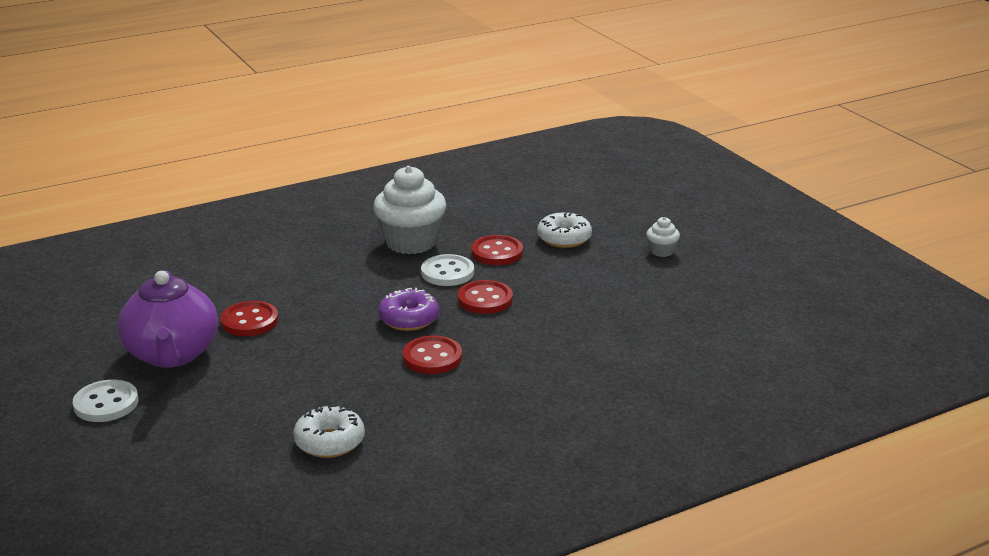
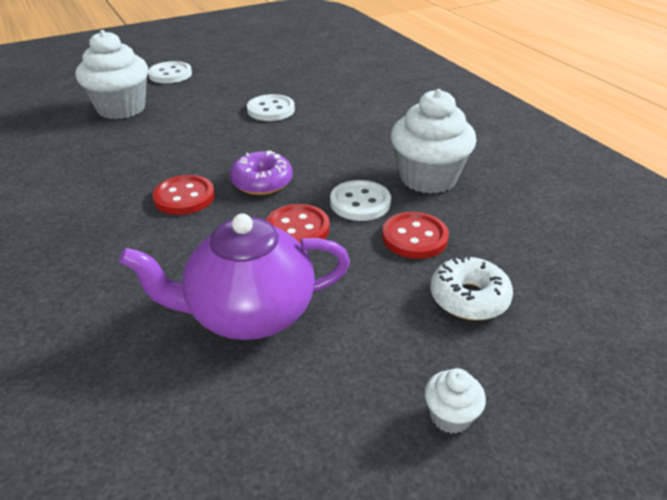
camera: 90 degrees right, 10 degrees up
(172, 354) = (227, 87): purple teapot -> purple teapot (249, 313)
(212, 427) = (121, 108): none -> white cupcake
(249, 321) = (271, 110): red button -> white button
(329, 441) = (73, 153): white donut -> none

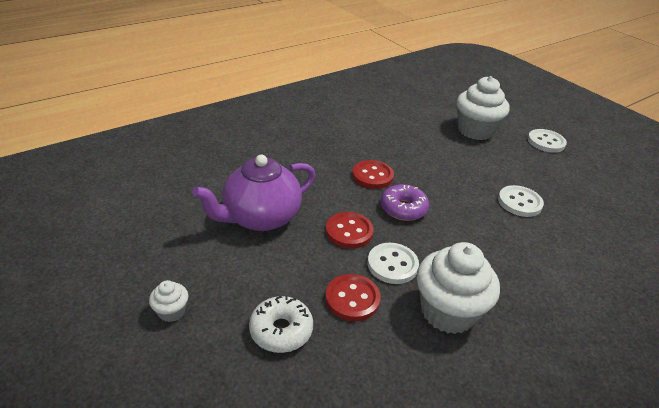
camera: 80 degrees right, 0 degrees up
(249, 313) = (260, 217): purple teapot -> purple teapot turned 105 degrees counterclockwise

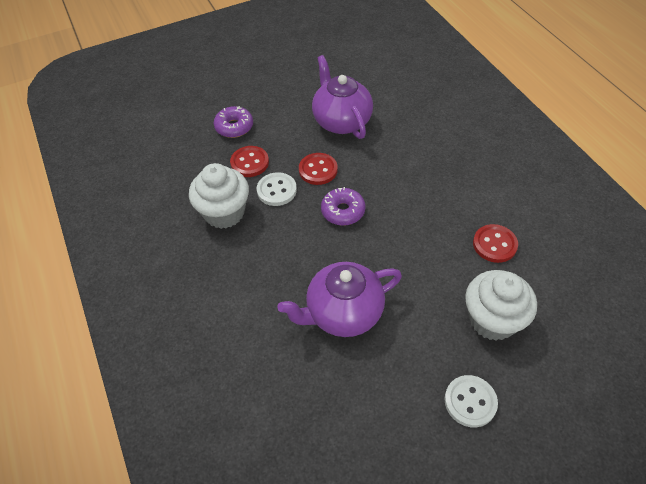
camera: 105 degrees right, 15 degrees up
(171, 311) = (261, 83): white cupcake -> none
(281, 330) = (234, 127): white donut -> purple donut
(372, 176) = (394, 197): red button -> red button (494, 244)
(519, 202) = (343, 313): white button -> purple teapot

